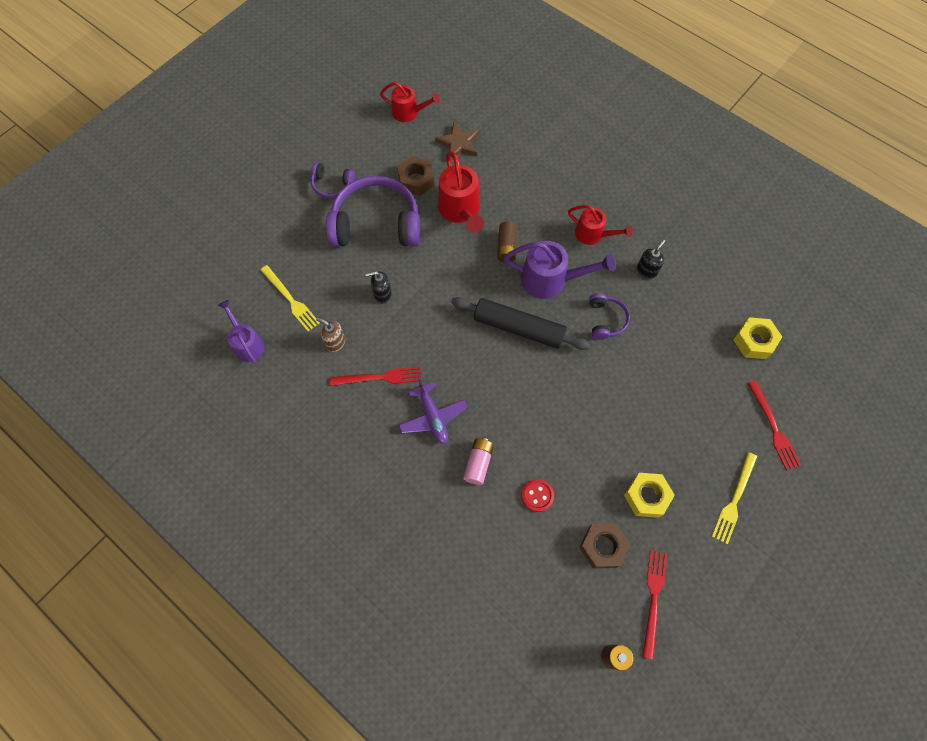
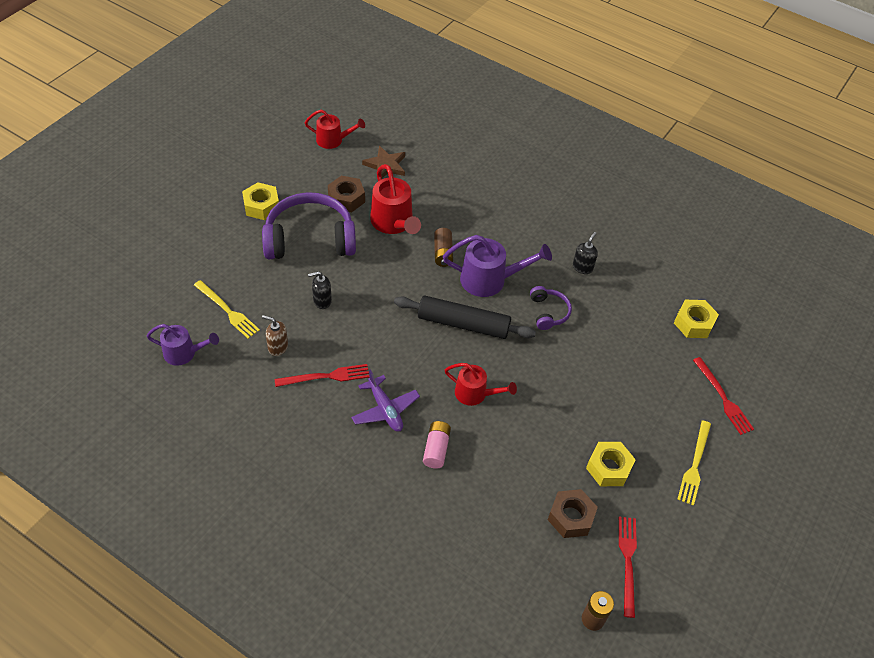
camera: 10 degrees left, 15 degrees down
(247, 343) = (184, 353): purple watering can -> purple watering can turned 135 degrees clockwise
(332, 185) = (261, 206): purple headphones -> yellow nut
(537, 495) = (499, 474): red button -> none
(593, 234) = (527, 238): red watering can -> red watering can (475, 394)

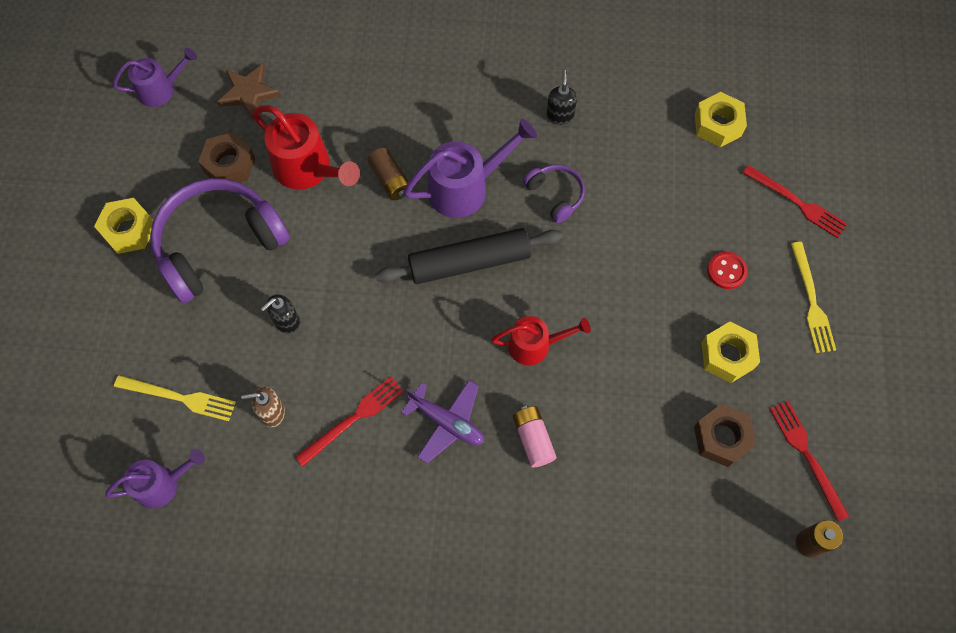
camera: 25 degrees left, 15 degrees up
(333, 140) = (161, 89): red watering can -> purple watering can
(642, 415) = (726, 271): none -> red button

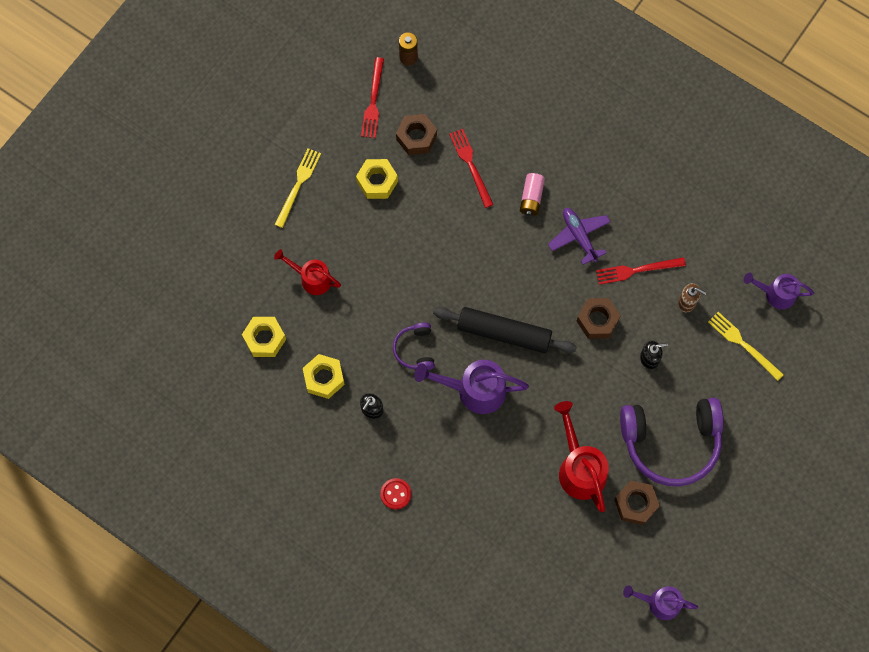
camera: 150 degrees left, 5 degrees up
(129, 230) = (730, 489): yellow nut -> yellow nut (324, 378)
(249, 93) = (593, 561): brown star -> none
(370, 333) = (597, 320): none -> brown nut
(390, 180) = (524, 425): brown battery -> none
(536, 345) = (494, 254): red watering can -> red watering can (311, 278)
(726, 271) = (337, 233): red button -> red button (395, 494)
(797, 203) = (255, 253): red fork -> red fork (471, 165)

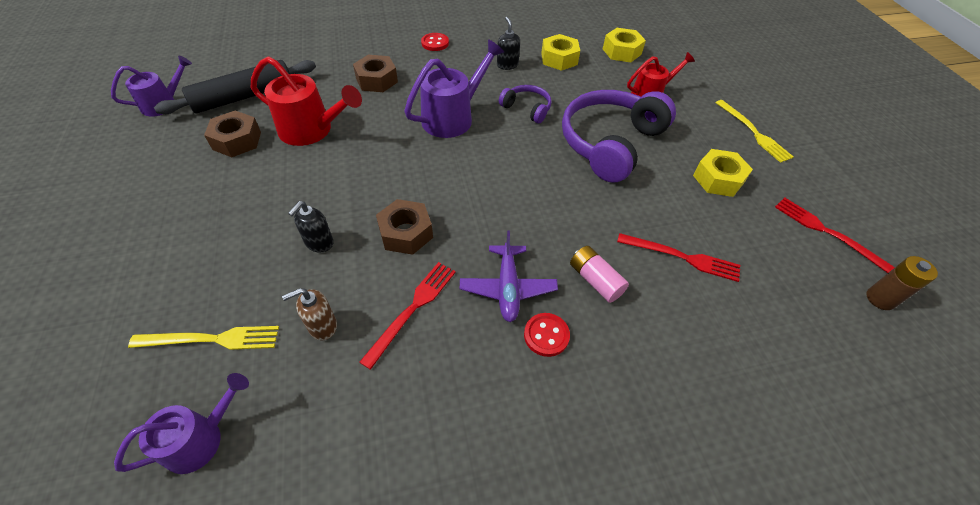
camera: 130 degrees right, 20 degrees down
(416, 137) = (753, 237): brown nut -> brown nut (377, 80)
(504, 333) = (476, 163): black rolling pin -> black rolling pin (244, 96)
(579, 236) = (508, 288): purple plane -> purple plane turned 75 degrees clockwise
(588, 197) = (546, 335): none -> red button
(671, 442) = (236, 198): purple headphones -> purple headphones (610, 143)

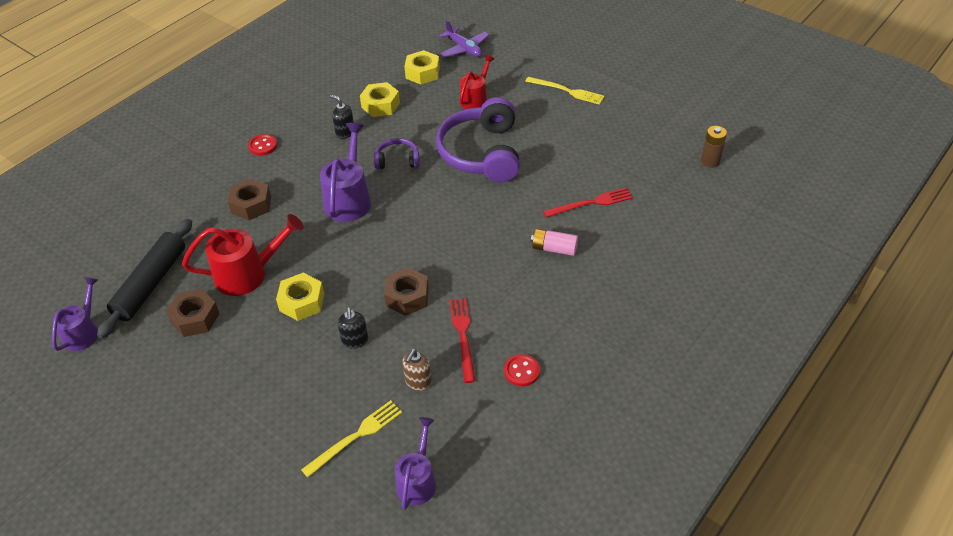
camera: 35 degrees left, 5 degrees down
(508, 288) = (507, 286): purple plane -> purple plane (464, 49)
(546, 335) = (555, 297): red button -> red button (522, 371)
(718, 179) = (571, 138): yellow nut -> yellow nut (302, 302)
(827, 232) = (657, 137): red fork -> none

